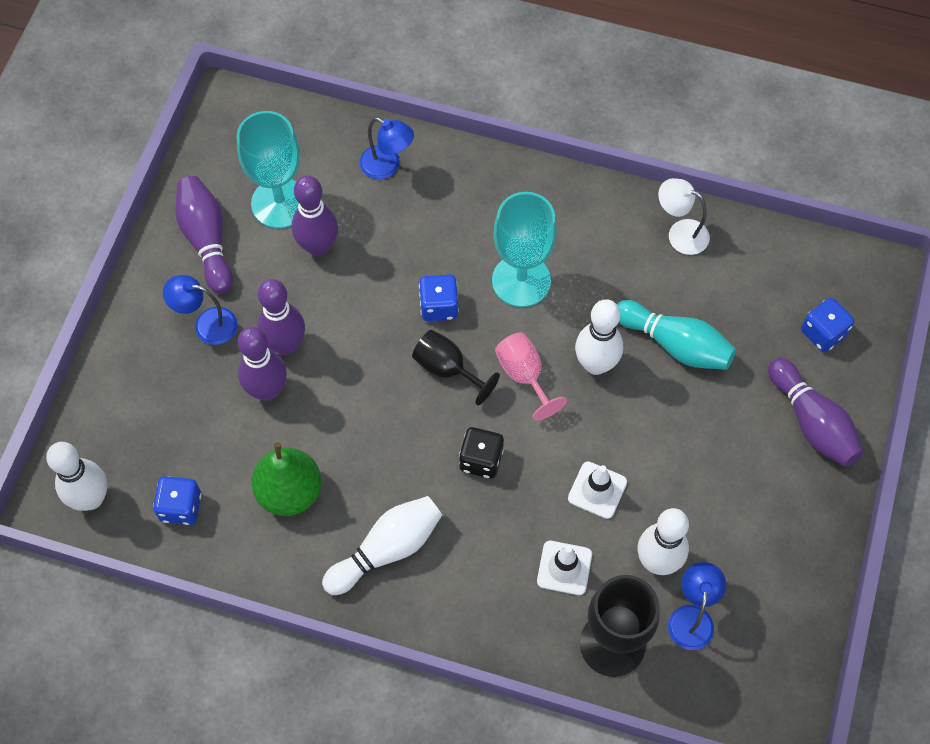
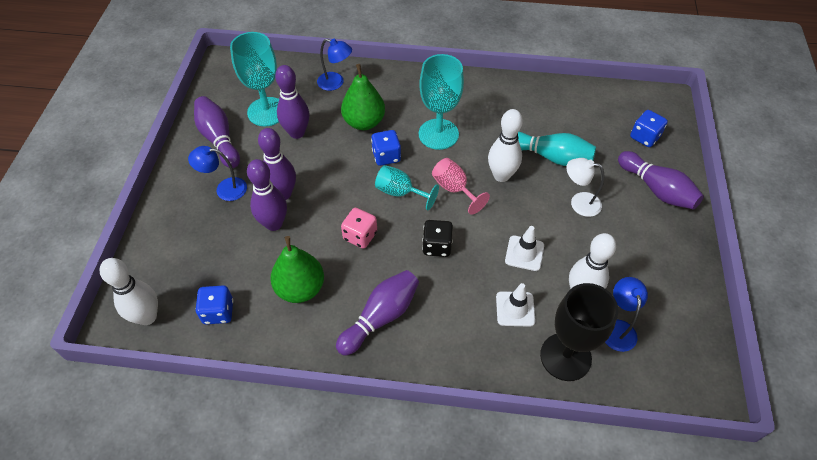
camera: 10 degrees left, 10 degrees down
(380, 427) = (360, 236): none -> pink dice
(387, 549) = (381, 317): white bowling pin -> purple bowling pin
(417, 243) = (364, 122): none -> green pear
(447, 369) = (400, 192): black goblet -> turquoise goblet
(680, 233) = (534, 95): white lamp -> white lamp (579, 203)

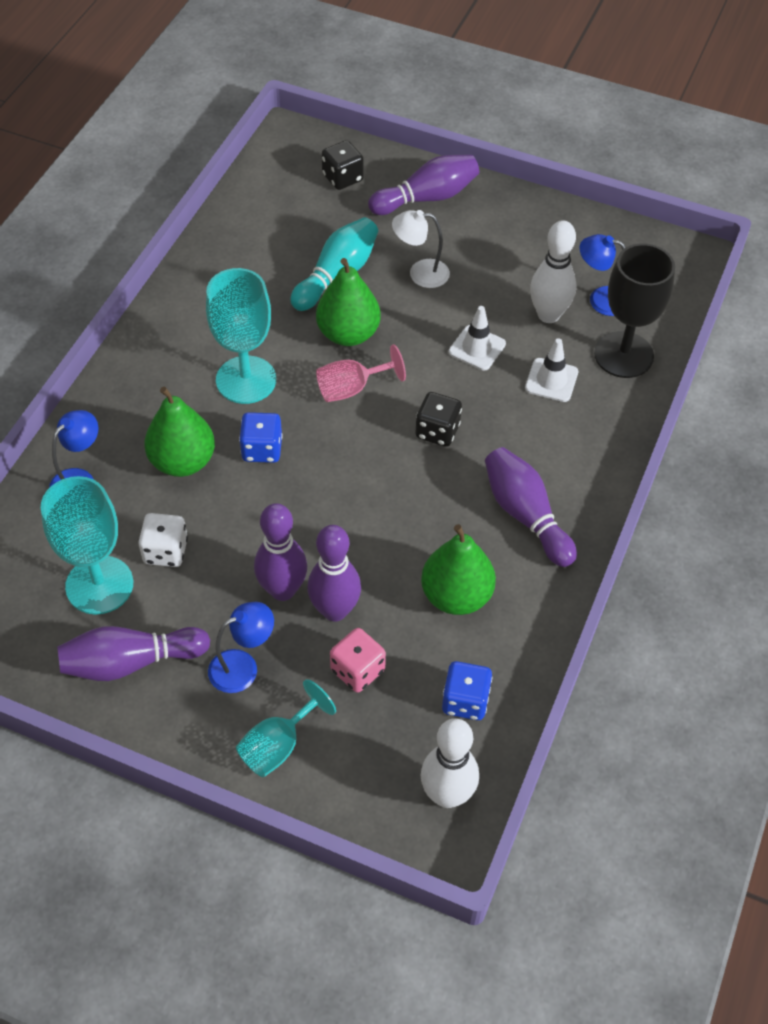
camera: 75 degrees left, 0 degrees up
(225, 189) = (243, 666): blue lamp -> blue lamp turned 135 degrees counterclockwise
(297, 133) = (165, 551): purple bowling pin -> white dice
(360, 236) = (392, 510): pink dice -> pink dice (357, 670)
(400, 192) = (334, 449): turquoise goblet -> turquoise goblet (278, 745)
(501, 175) = (348, 334): white bowling pin -> green pear
(579, 203) = (420, 273): white lamp -> white lamp turned 60 degrees clockwise
(644, 137) = (342, 178): blue dice -> black dice

